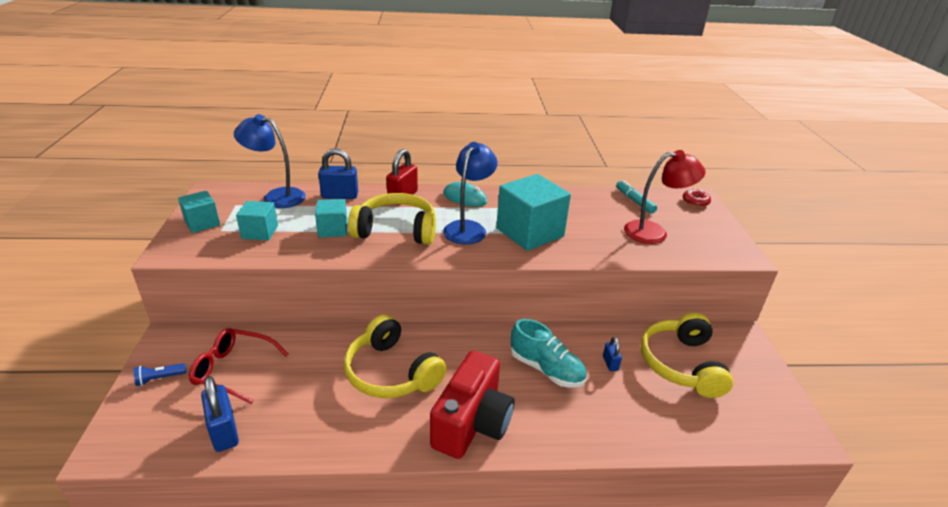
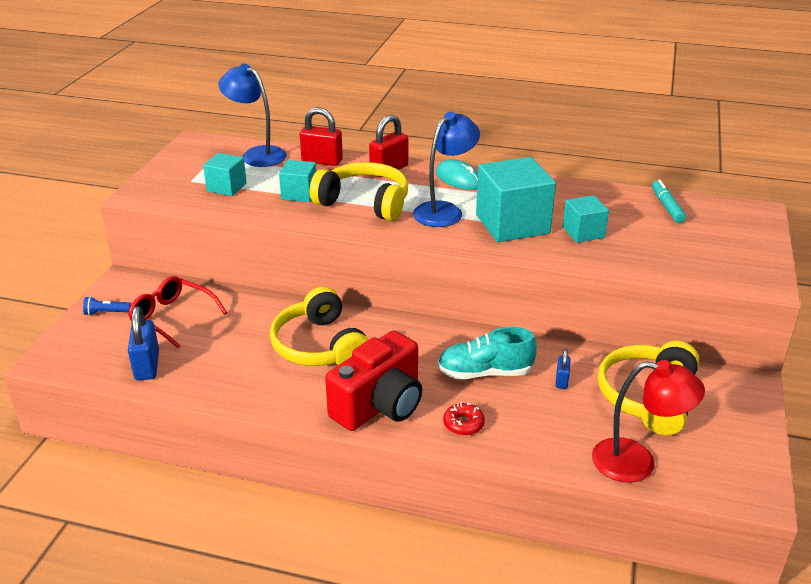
camera: 20 degrees right, 0 degrees up
(202, 223) = (176, 172): turquoise cube -> turquoise cube (583, 232)
(340, 196) = (322, 161): blue padlock -> red padlock
(546, 369) = (485, 373): turquoise shoe -> turquoise shoe turned 120 degrees clockwise
(654, 232) = (666, 244): red lamp -> red lamp (637, 462)
(695, 202) = (749, 217): red donut -> red donut (463, 424)

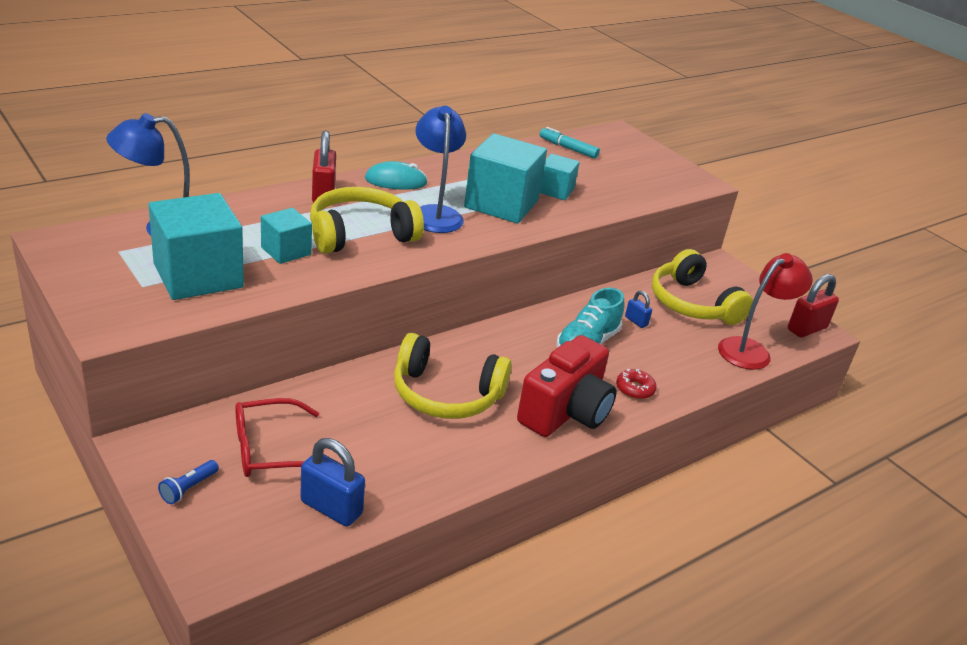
camera: 55 degrees left, 0 degrees up
(226, 187) = (198, 275): turquoise cube -> turquoise cube, size x1.83
(322, 161) = (245, 210): red padlock -> red padlock (807, 329)
(379, 405) = (565, 412): red camera -> red camera turned 45 degrees clockwise

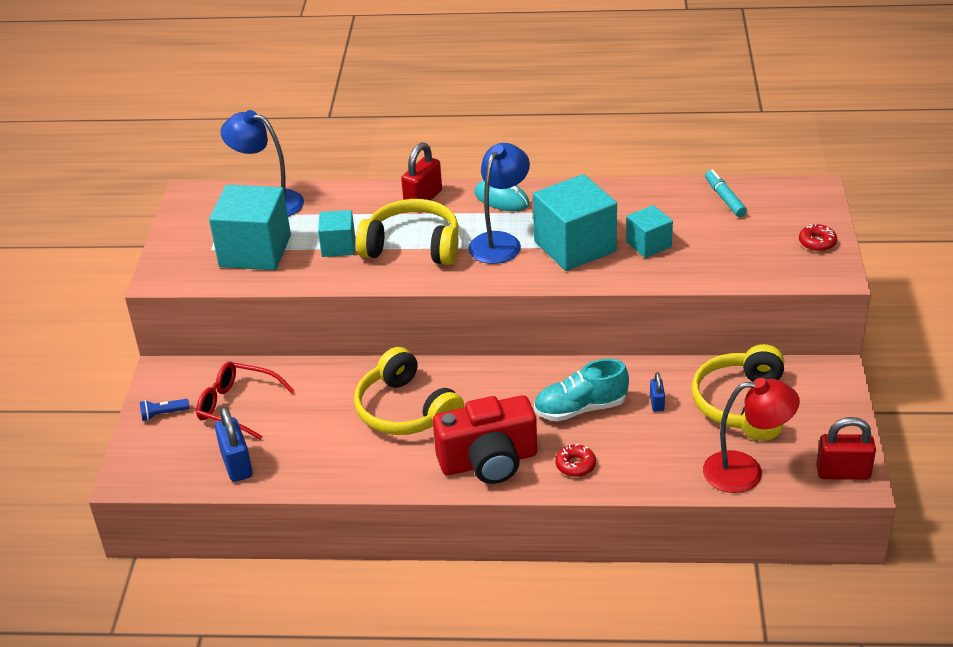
camera: 45 degrees right, 5 degrees up
(665, 165) = (817, 242): none -> red donut

